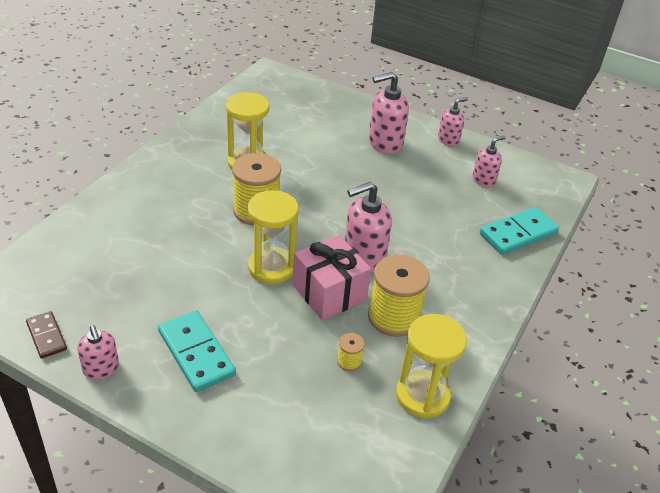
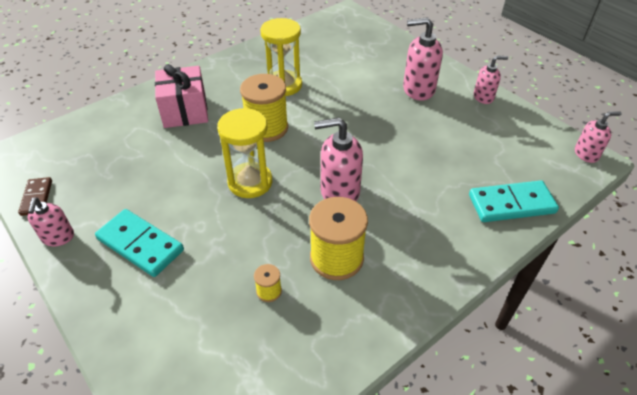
camera: 25 degrees right, 5 degrees up
(196, 353) = (140, 244): turquoise domino -> turquoise domino turned 45 degrees counterclockwise
(329, 292) = (288, 218): pink gift -> pink gift (185, 111)
(422, 396) = (321, 349): yellow hourglass -> none
(484, 180) = (501, 142): pink soap dispenser -> pink soap dispenser (586, 154)

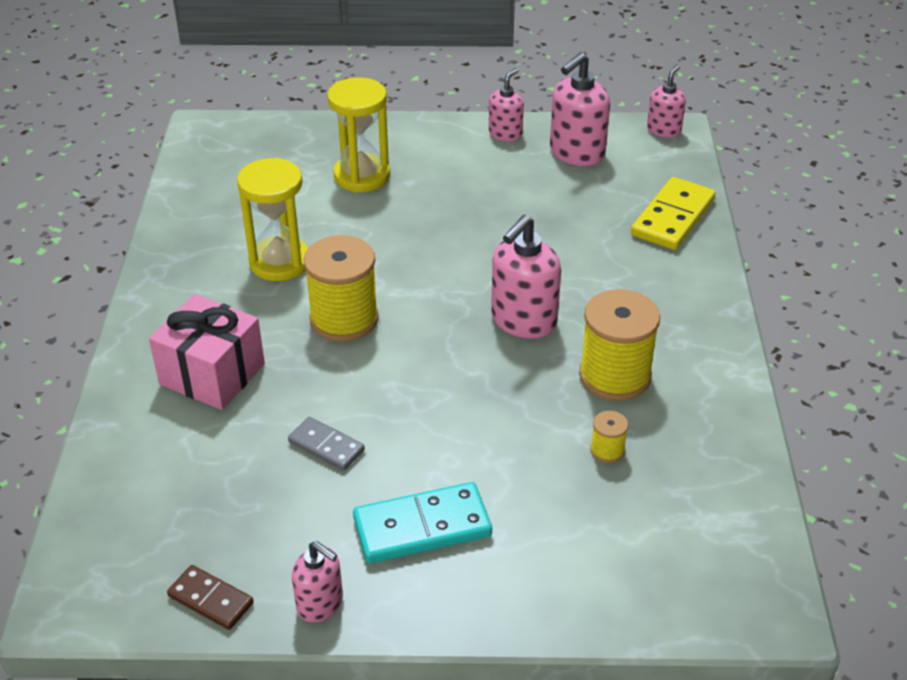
camera: 50 degrees left, 5 degrees down
(170, 175) = (326, 446): none -> grey domino
(250, 182) = (424, 382): yellow hourglass -> yellow hourglass (362, 176)
(418, 89) = (432, 167): pink soap dispenser -> pink soap dispenser (576, 153)
(511, 204) = (673, 217): turquoise domino -> yellow domino

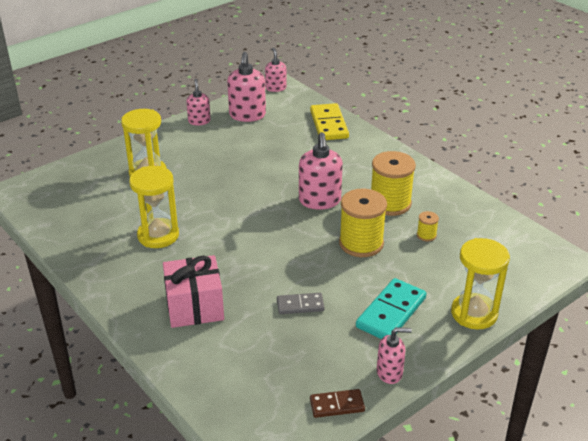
camera: 40 degrees left, 5 degrees down
(344, 319) = (231, 244): yellow spool -> yellow spool (361, 243)
(529, 601) = (474, 313): none -> yellow hourglass

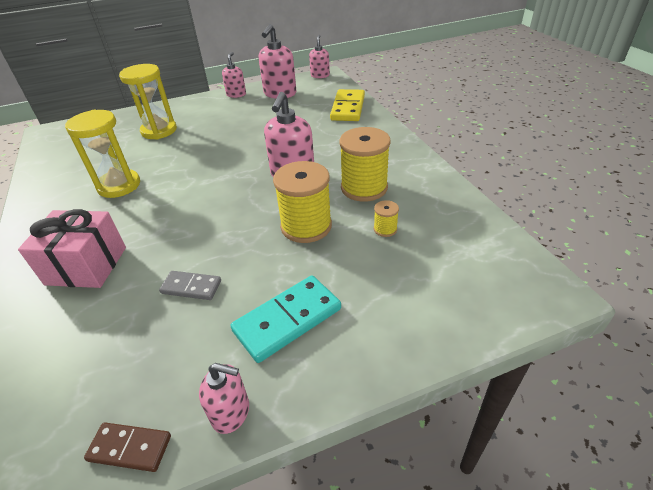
camera: 20 degrees right, 5 degrees up
(474, 313) = (393, 346): yellow hourglass -> none

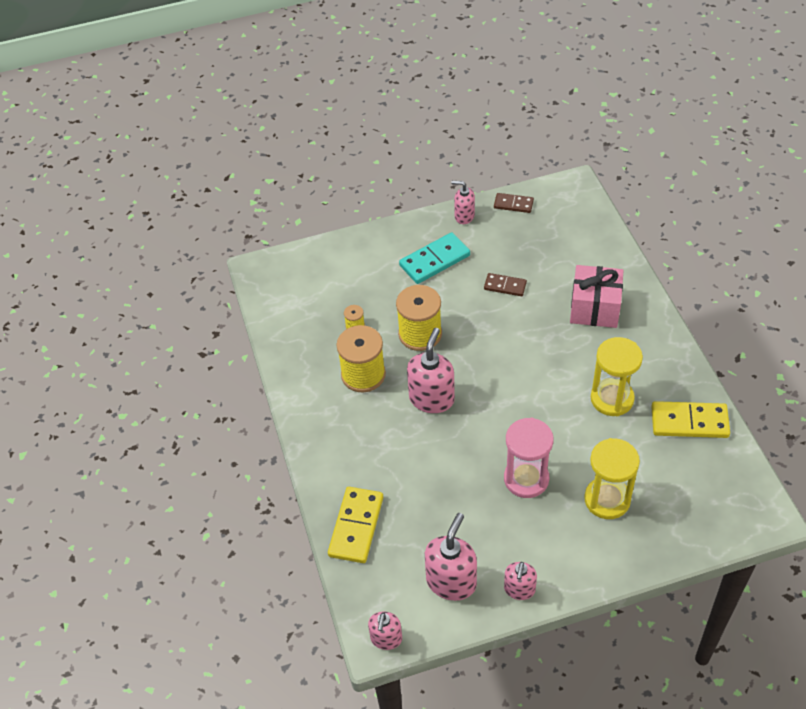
camera: 175 degrees left, 10 degrees up
(59, 175) = (689, 422): none -> yellow domino
(191, 287) = (505, 286): grey domino -> brown domino
(217, 136) = (526, 479): none -> pink hourglass

